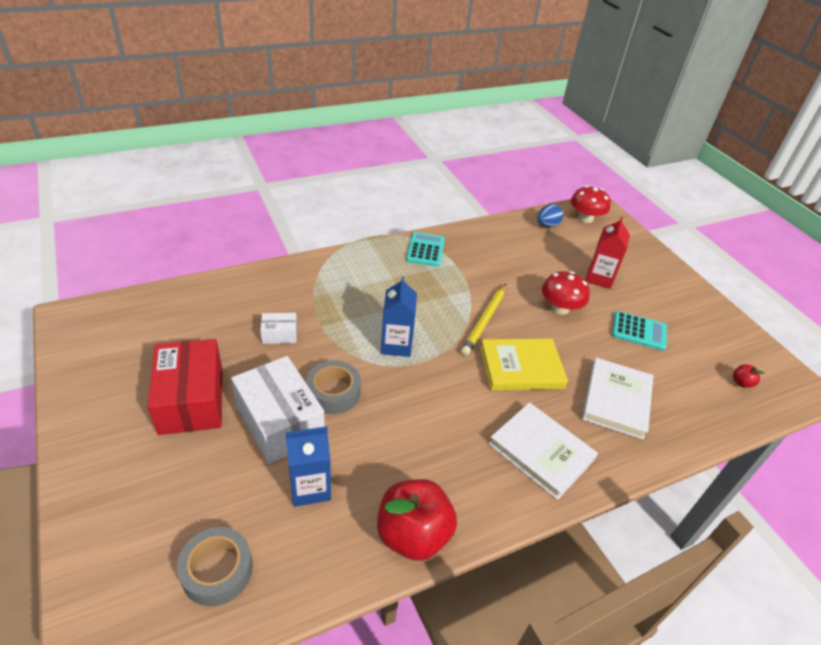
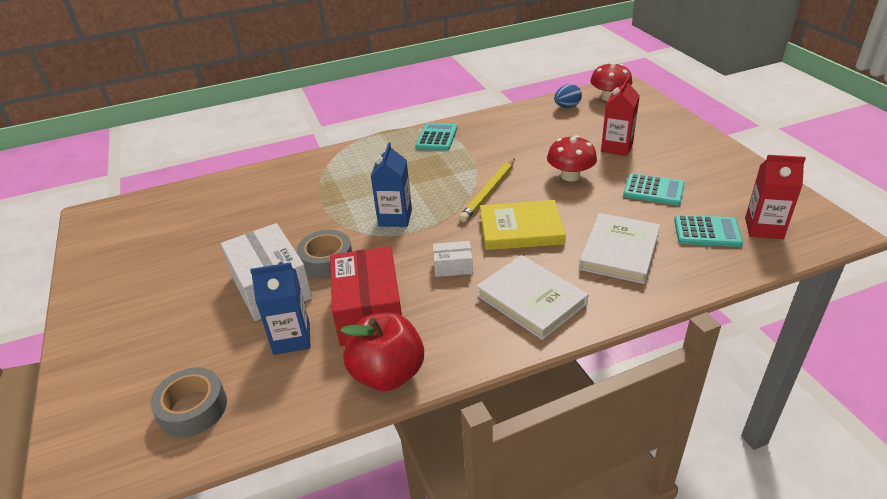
camera: 10 degrees right, 5 degrees down
(191, 399) = (190, 273): red box -> red box (369, 311)
(279, 334) = (282, 216): white box -> white box (453, 266)
(692, 383) = (707, 232): none -> turquoise calculator
(741, 383) = (763, 228): red apple -> red carton

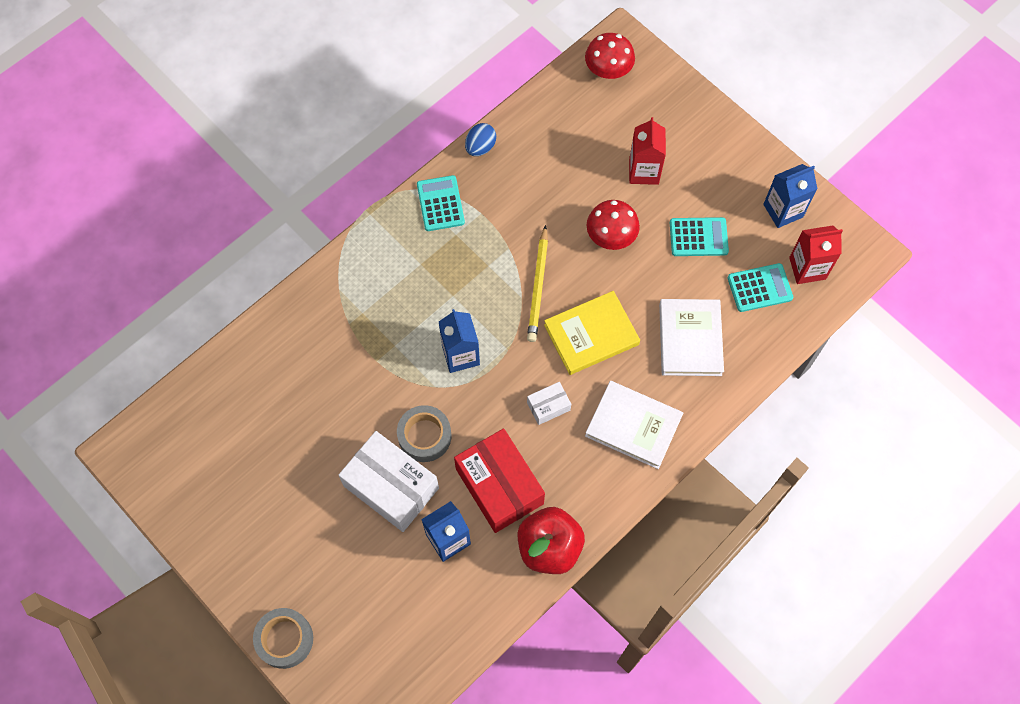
camera: 25 degrees left, 30 degrees up
(193, 408) = (410, 636): grey tape -> grey tape (285, 639)
(567, 107) = (566, 102): blue egg -> blue egg (480, 147)
(745, 189) = (783, 211): none -> blue carton

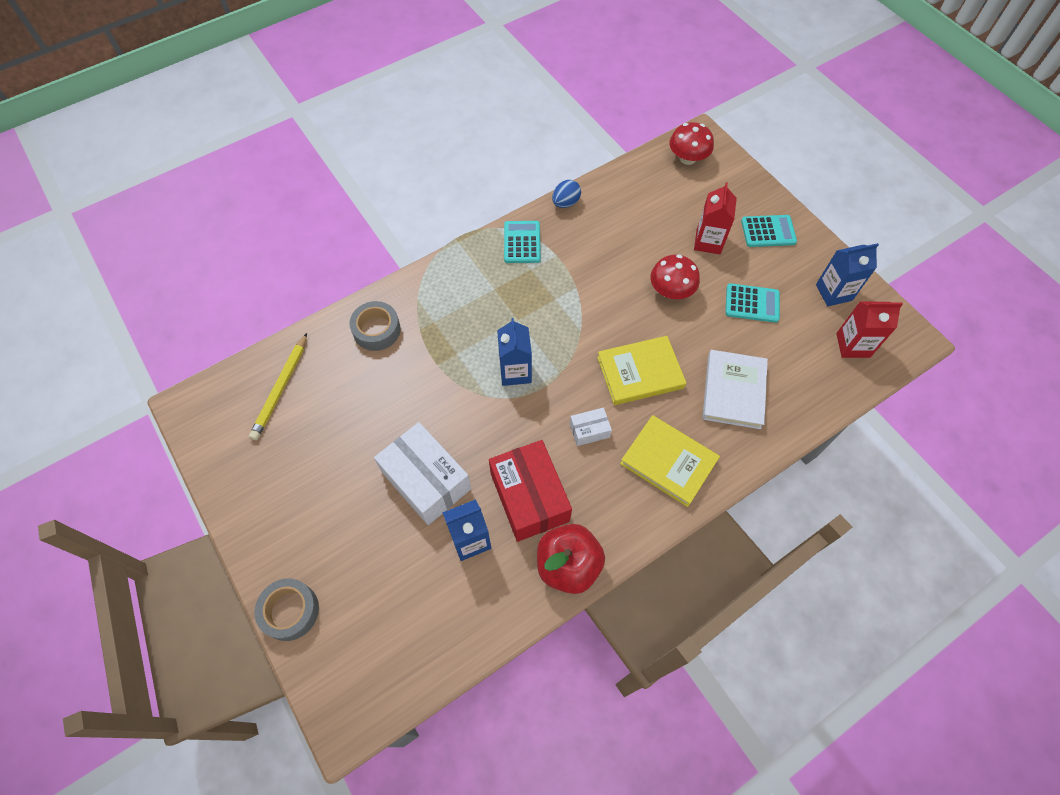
camera: 10 degrees right, 5 degrees down
(424, 436) = (467, 439): grey tape -> grey tape (376, 330)
(538, 287) = (597, 323): yellow pencil -> yellow pencil (281, 388)
(633, 426) = (668, 462): white book -> yellow book
(759, 288) = (805, 356): turquoise calculator -> turquoise calculator (768, 231)

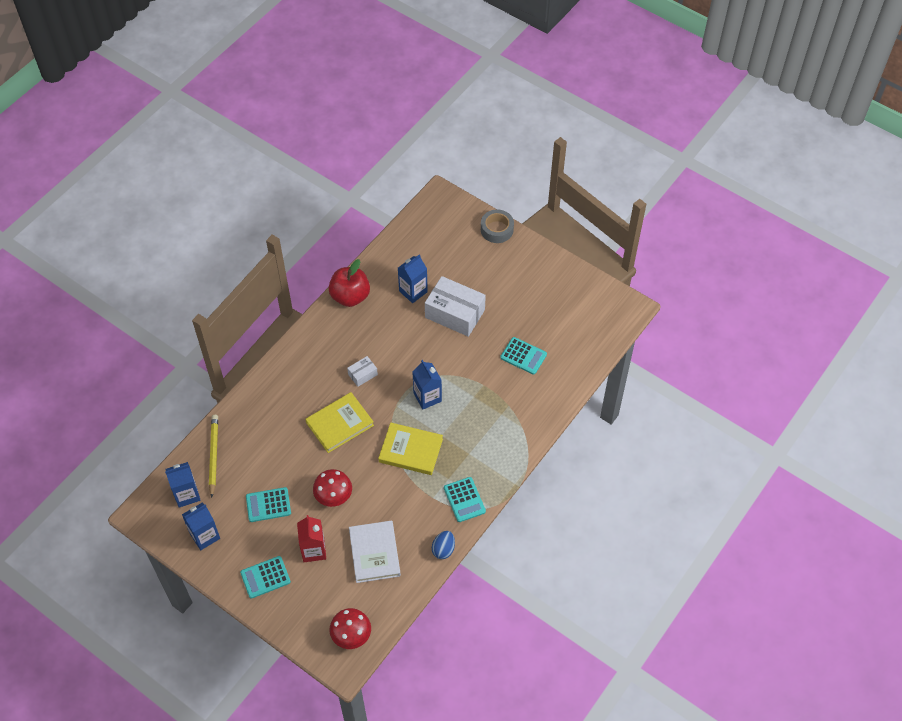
camera: 160 degrees right, 5 degrees down
(281, 388) = (579, 337): yellow pencil -> yellow pencil (213, 455)
(367, 386) = (523, 356): none -> turquoise calculator
(376, 330) = (538, 395): grey tape -> none
(529, 497) = (387, 324): red box -> none
(668, 462) = (305, 371): yellow book -> yellow book (410, 450)
(733, 391) = (270, 431): white book -> white book (374, 553)
(853, 345) = (187, 494): red carton -> blue carton

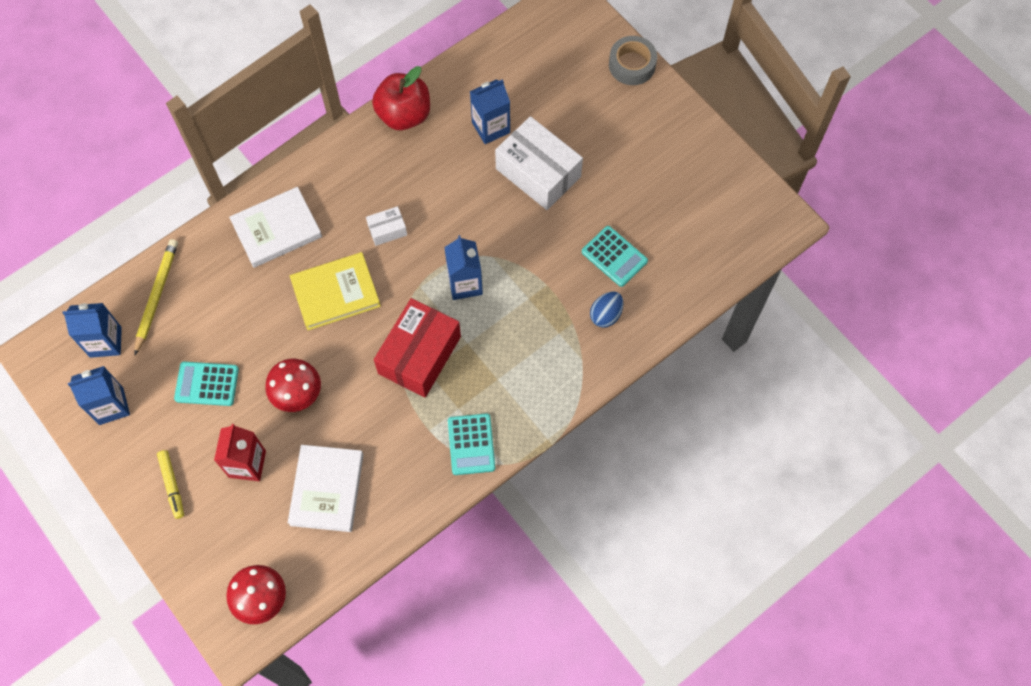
camera: 15 degrees right, 10 degrees up
(265, 577) = (172, 485): turquoise calculator -> yellow marker
(285, 392) = (277, 229): none -> white book
(410, 450) = (419, 355): yellow book -> red box
(443, 549) = (421, 509): blue egg -> blue egg (606, 315)

